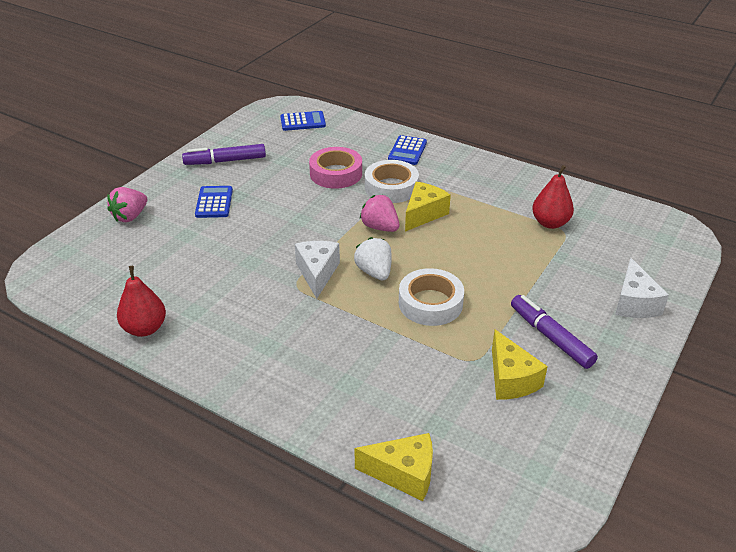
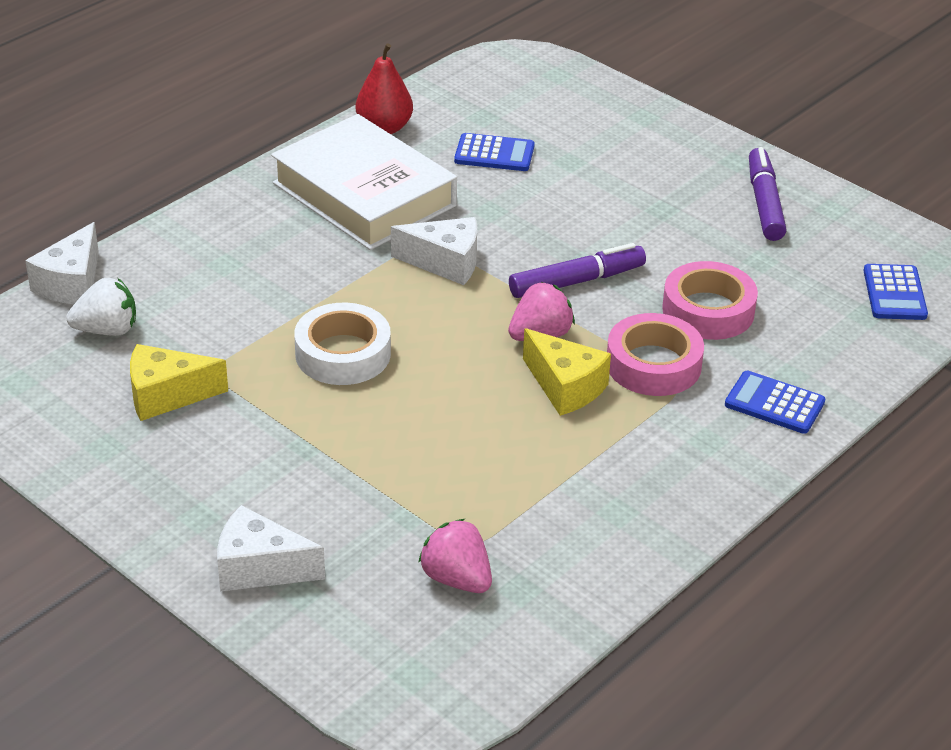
camera: 100 degrees right, 0 degrees up
(130, 216) = (625, 119): pink strawberry -> pink strawberry (457, 579)
(214, 202) = (645, 187): blue calculator -> blue calculator (494, 154)
(241, 324) = (364, 194): none -> white book
(374, 272) = (430, 314): white strawberry -> white strawberry (107, 330)
(391, 187) = (653, 364): white tape -> pink tape
(403, 474) = (72, 283): yellow cheese -> white cheese
(550, 223) = (501, 531): red pear -> none
(550, 337) = (226, 453): purple marker -> purple marker (576, 281)

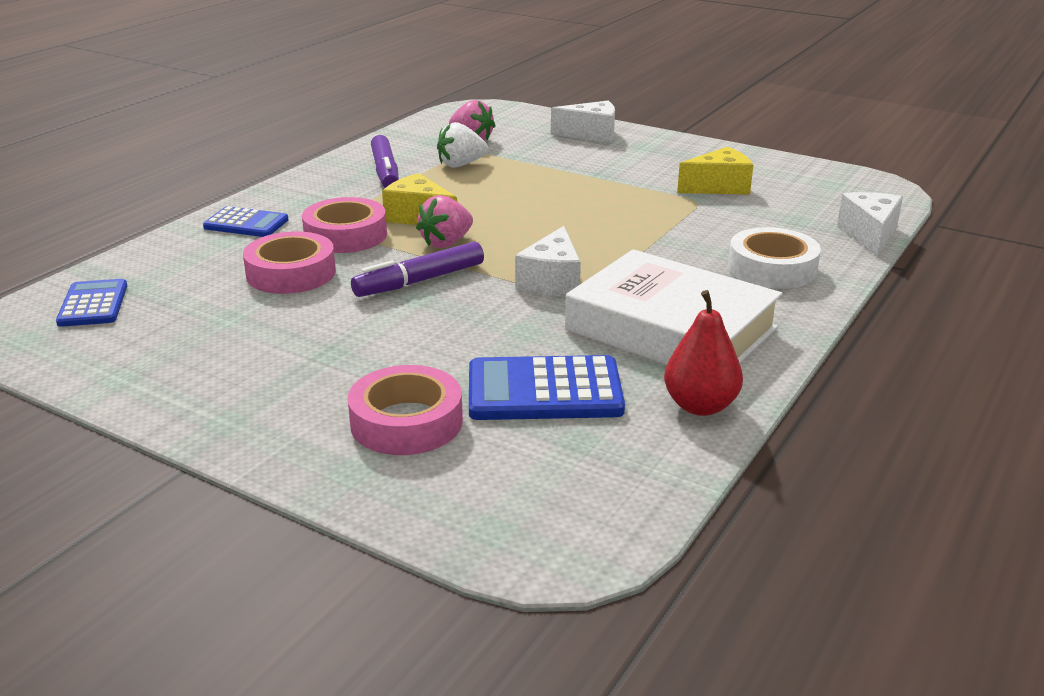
camera: 170 degrees right, 10 degrees down
(107, 330) = (804, 213): white strawberry -> white strawberry (460, 165)
(343, 354) = (606, 218): white tape -> white tape (772, 268)
(445, 263) = (552, 281): white cheese -> white cheese turned 75 degrees counterclockwise
(494, 154) = (544, 391): blue calculator -> blue calculator, size x1.56
(602, 143) = (406, 422): none -> pink tape
(764, 203) = (202, 373): purple marker -> purple marker (385, 172)

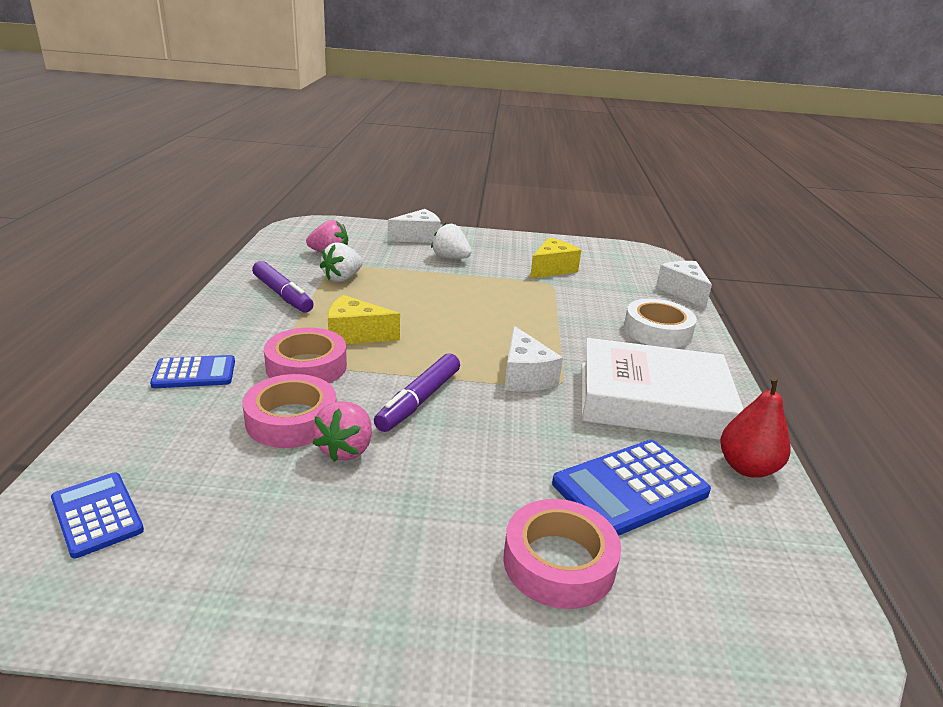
camera: 30 degrees left, 0 degrees up
(446, 243) = (404, 356): pink strawberry -> pink strawberry (346, 449)
(604, 160) = (450, 258): none -> white strawberry

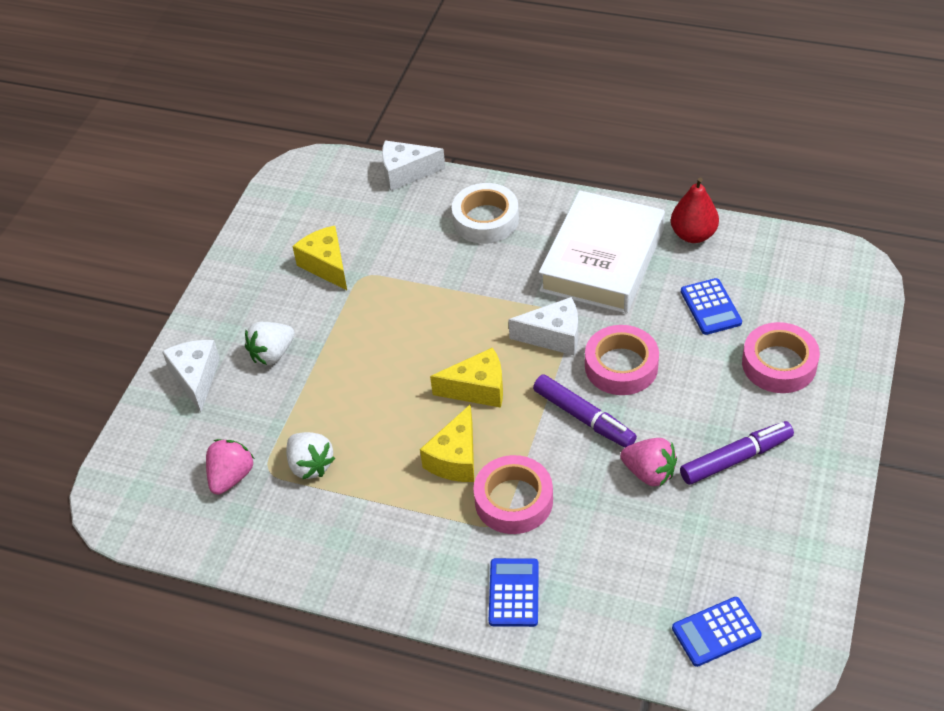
camera: 70 degrees left, 20 degrees up
(282, 295) = (345, 524): purple marker -> purple marker (736, 458)
(291, 420) = (603, 511): pink tape -> pink tape (621, 366)
(441, 340) = (478, 389): none -> yellow cheese
(630, 488) = (710, 307): blue calculator -> blue calculator, size x0.64

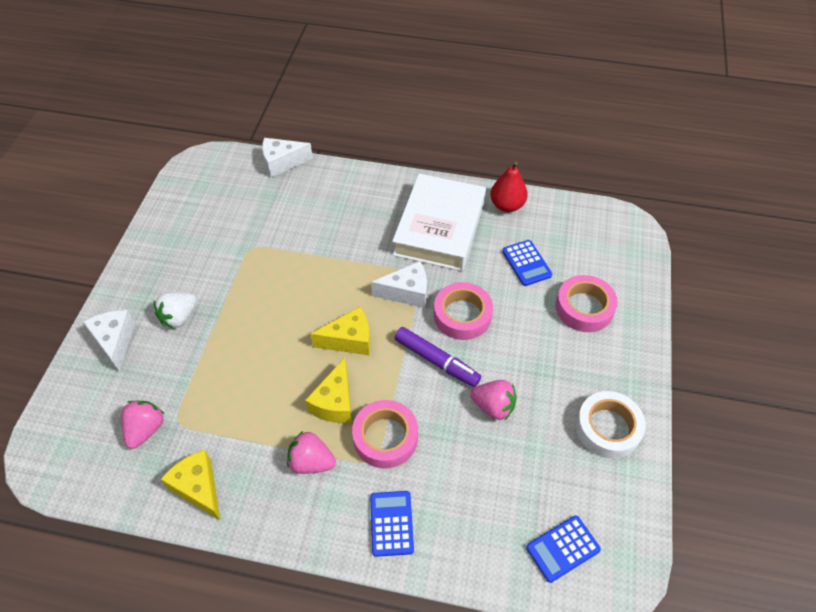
camera: 10 degrees left, 5 degrees up
(310, 465) = (213, 415): white strawberry -> none
(326, 265) = (222, 240): yellow cheese -> yellow cheese (198, 488)
(423, 522) = (311, 462): none -> pink strawberry
(485, 220) = (346, 198): white tape -> white tape (607, 428)
(736, 458) = (560, 390): purple marker -> none

